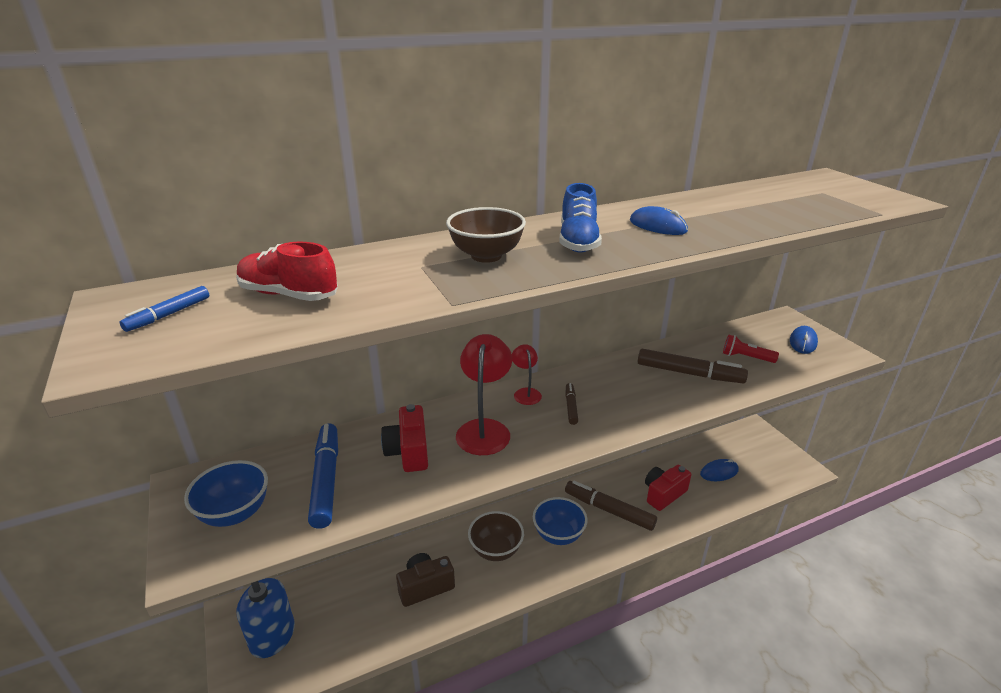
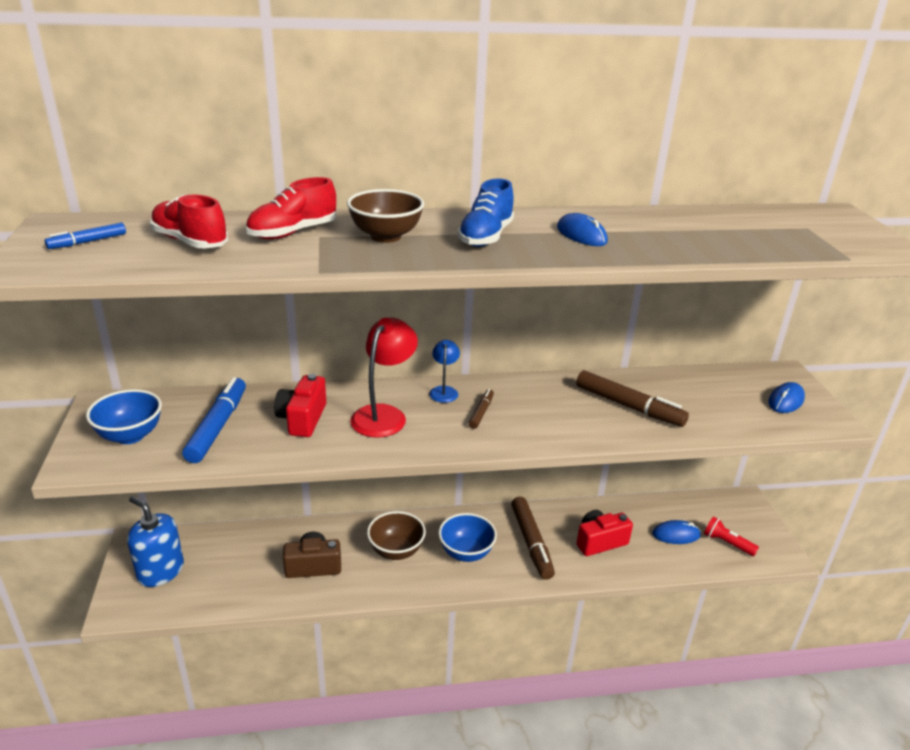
camera: 15 degrees right, 0 degrees up
(391, 267) = (293, 233): none -> red shoe
(526, 393) = (444, 391): red lamp -> blue lamp
(609, 510) = (531, 543): brown marker -> brown marker turned 150 degrees counterclockwise
(745, 357) = (705, 403): red flashlight -> red flashlight (727, 543)

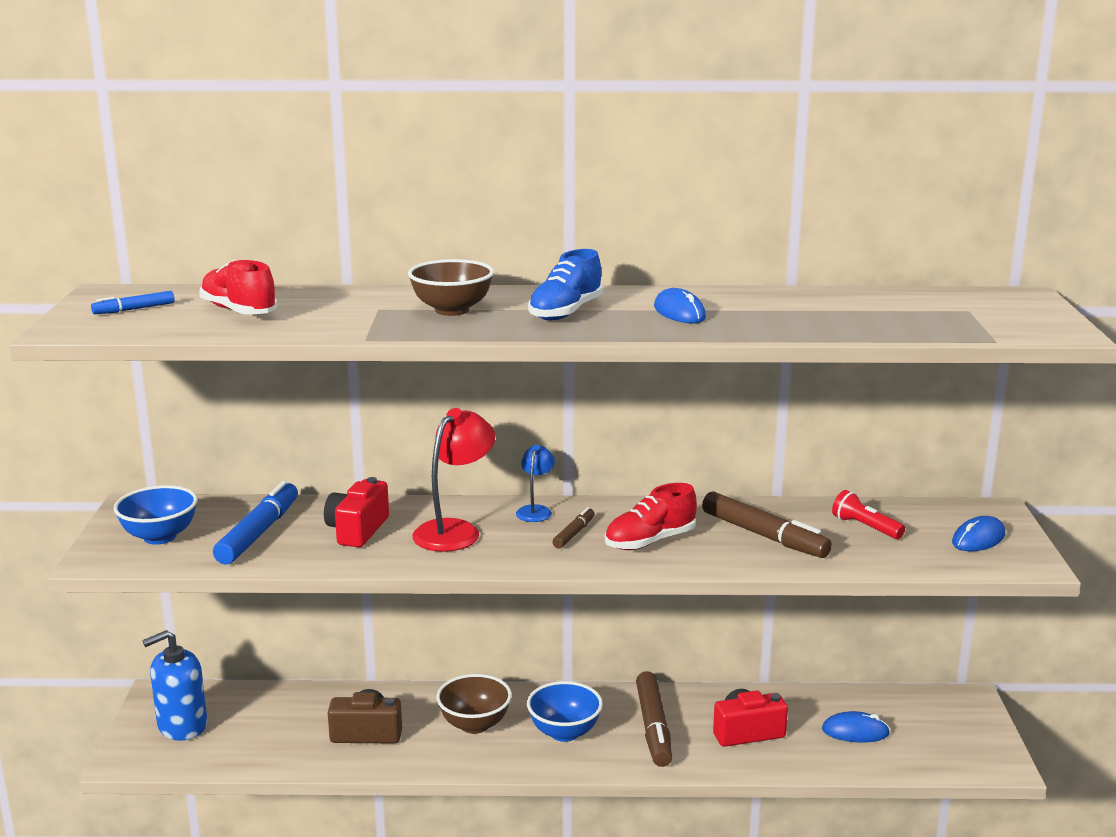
camera: 10 degrees right, 10 degrees down
(160, 571) = (182, 725): blue soap dispenser -> blue soap dispenser turned 75 degrees counterclockwise
(293, 233) = (351, 305): red shoe -> red shoe (650, 541)
(727, 543) = (924, 746): red flashlight -> red flashlight (865, 527)

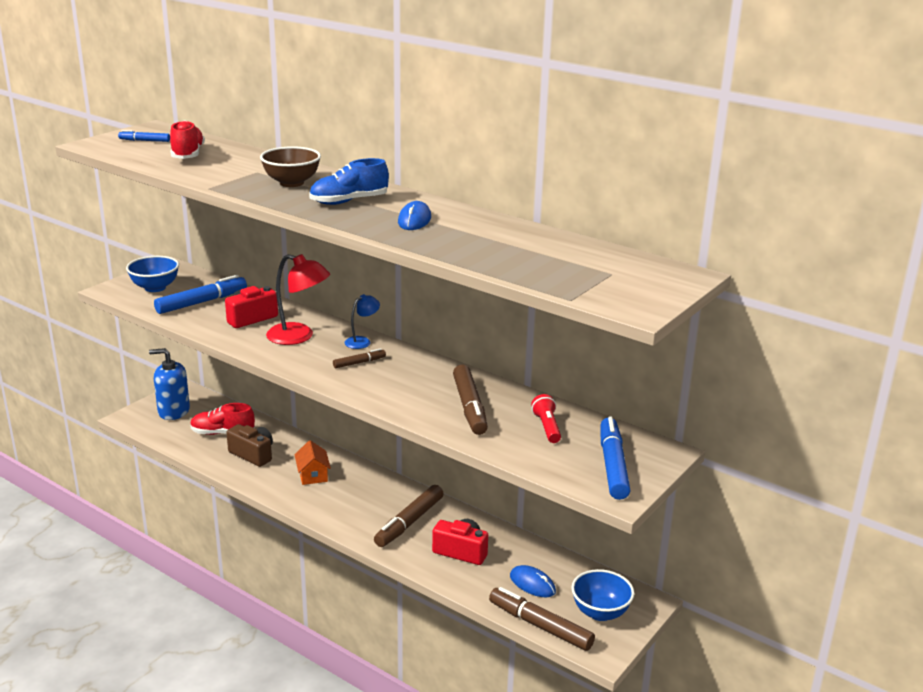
camera: 35 degrees right, 5 degrees up
(455, 530) = (299, 337): red lamp -> red lamp turned 45 degrees clockwise
(474, 724) = (313, 475): brown bowl -> orange house
(564, 732) = (355, 502): blue bowl -> blue bowl (600, 612)
(650, 541) = (394, 384): red shoe -> red shoe (222, 433)
(917, 768) = (540, 625): none -> brown marker
(978, 539) = (613, 465): blue mouse -> blue marker

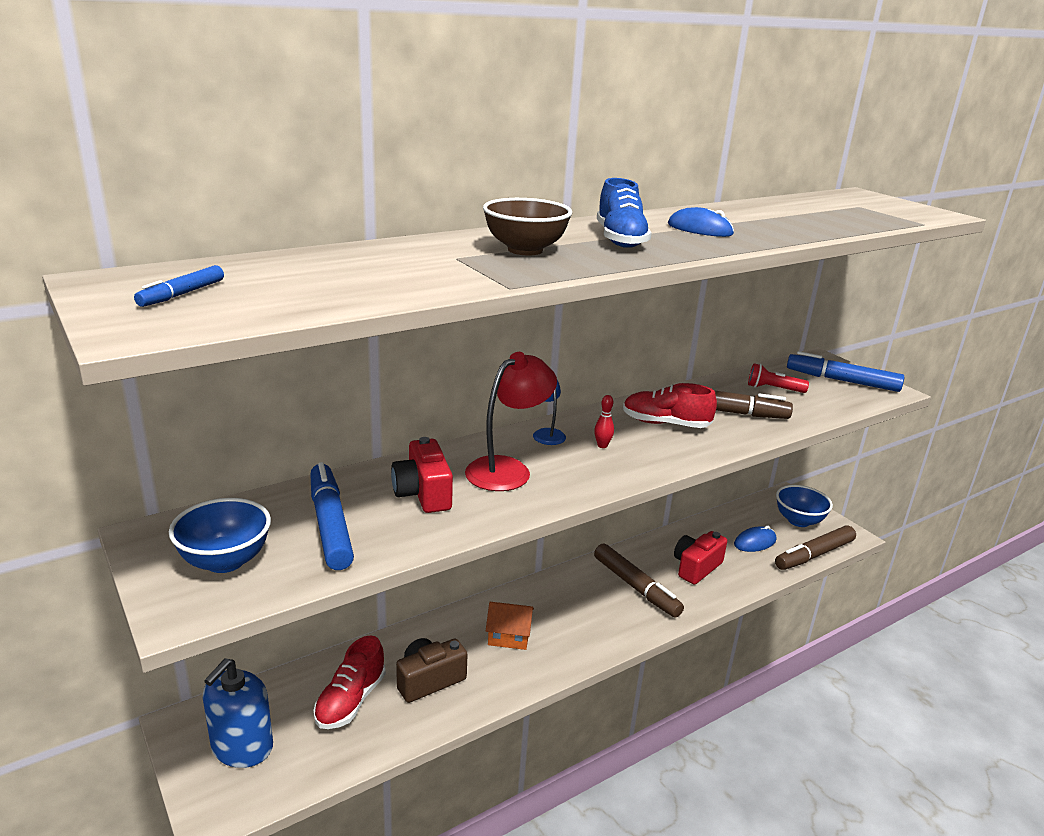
camera: 70 degrees left, 0 degrees up
(188, 155) = (316, 279): red shoe -> red shoe (665, 424)
(359, 363) = (602, 446): brown marker -> red bowling pin

